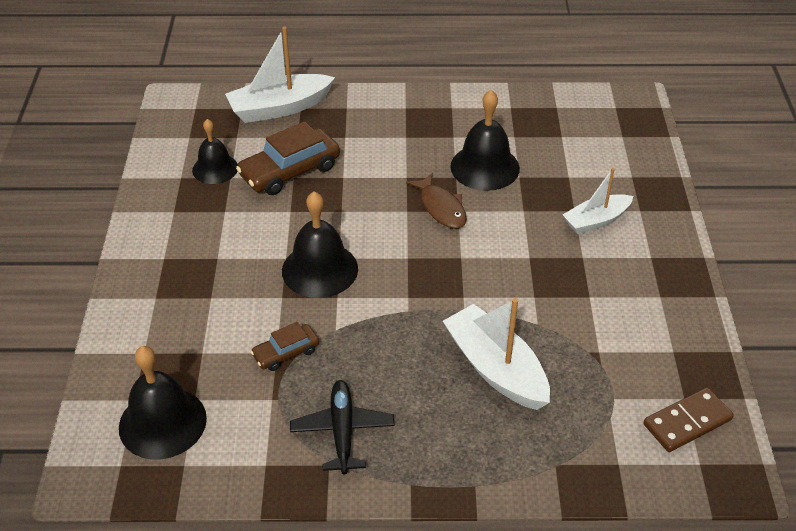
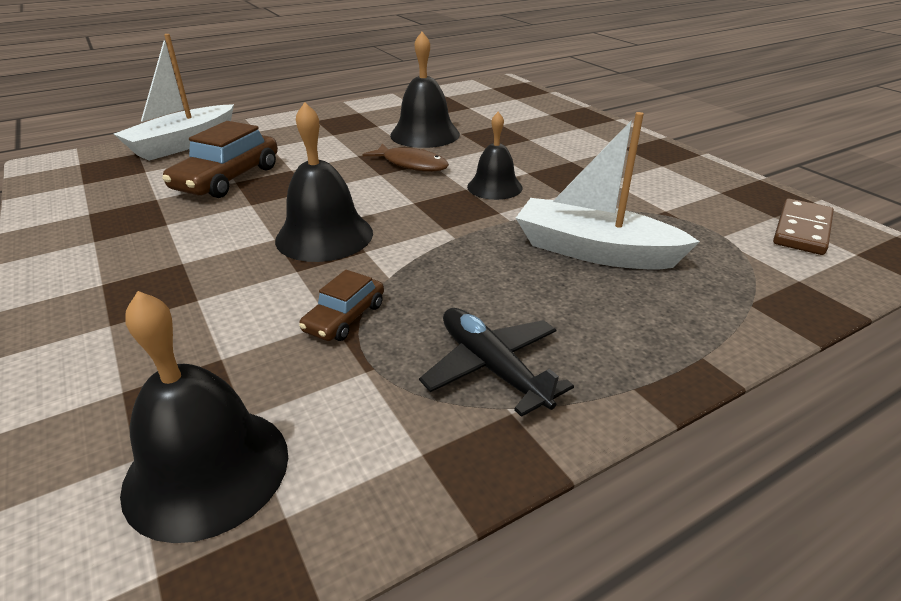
camera: 30 degrees left, 10 degrees down
(215, 168) = (132, 197): black bell -> black bell (494, 187)
(596, 221) = (554, 140): white boat -> none

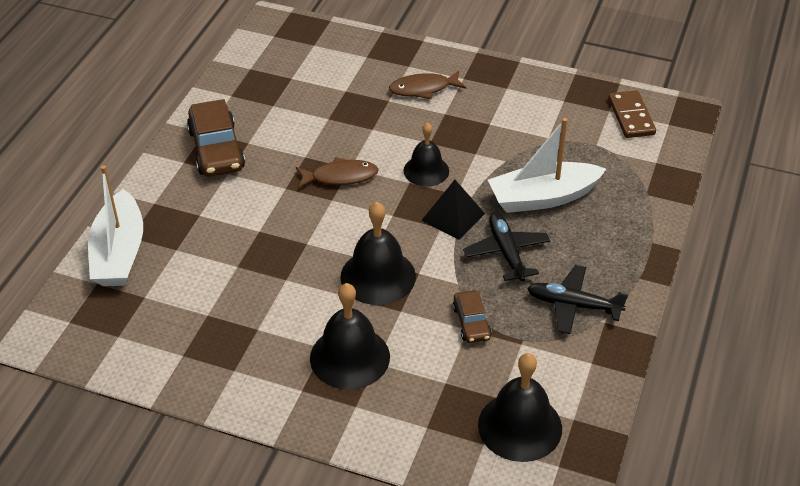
camera: 40 degrees left, 10 degrees up
(227, 178) = (226, 267): brown car -> brown car (216, 149)
(425, 134) = (303, 135): black bell -> black bell (350, 357)
(469, 226) = (453, 216): none -> black pyramid
(482, 276) = (506, 252): none -> black plane
(573, 142) = (423, 89): none -> brown fish

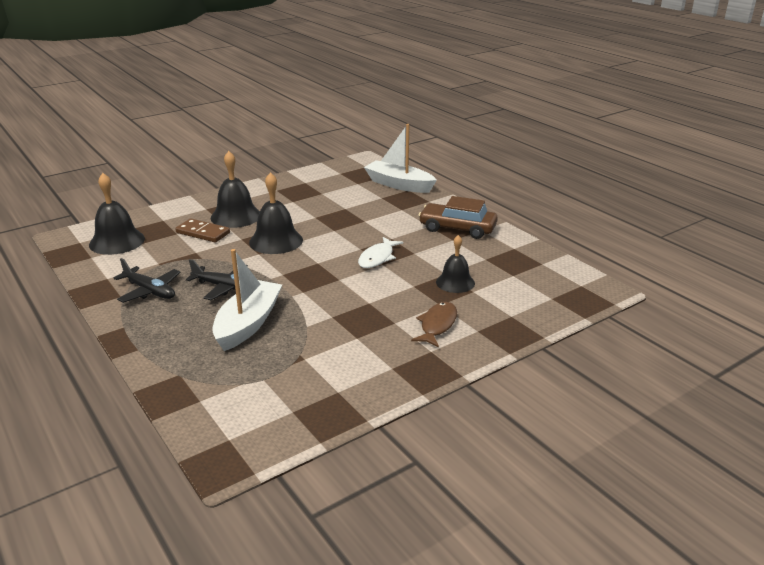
camera: 125 degrees right, 15 degrees down
(340, 177) = (377, 258): brown fish -> white fish
(426, 170) = (341, 289): black bell -> black bell (455, 282)
(453, 216) = (284, 282): black pyramid -> none
(471, 322) = (198, 254): brown car -> none
(573, 305) = (150, 291): black plane -> black plane turned 75 degrees clockwise
(631, 117) = (267, 420): brown domino -> brown domino (203, 233)

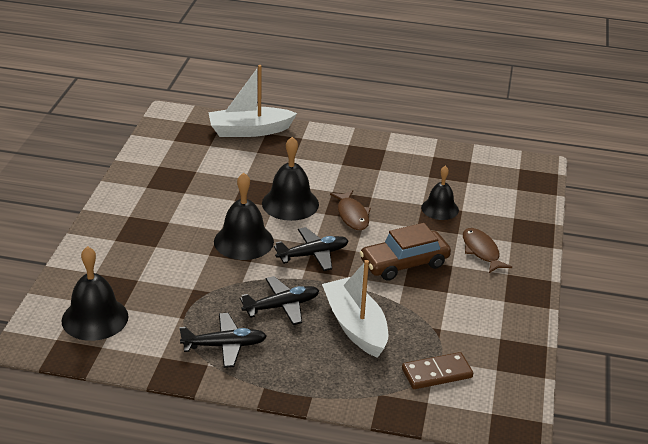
camera: 45 degrees left, 5 degrees up
(203, 233) = (162, 266): brown domino -> brown domino (437, 373)
(236, 216) = (160, 234): black bell -> black bell (290, 203)
(304, 268) = (313, 255): none -> black plane
(377, 258) = (352, 215): white fish -> brown fish
(457, 228) = (367, 156): brown car -> brown car (404, 263)

